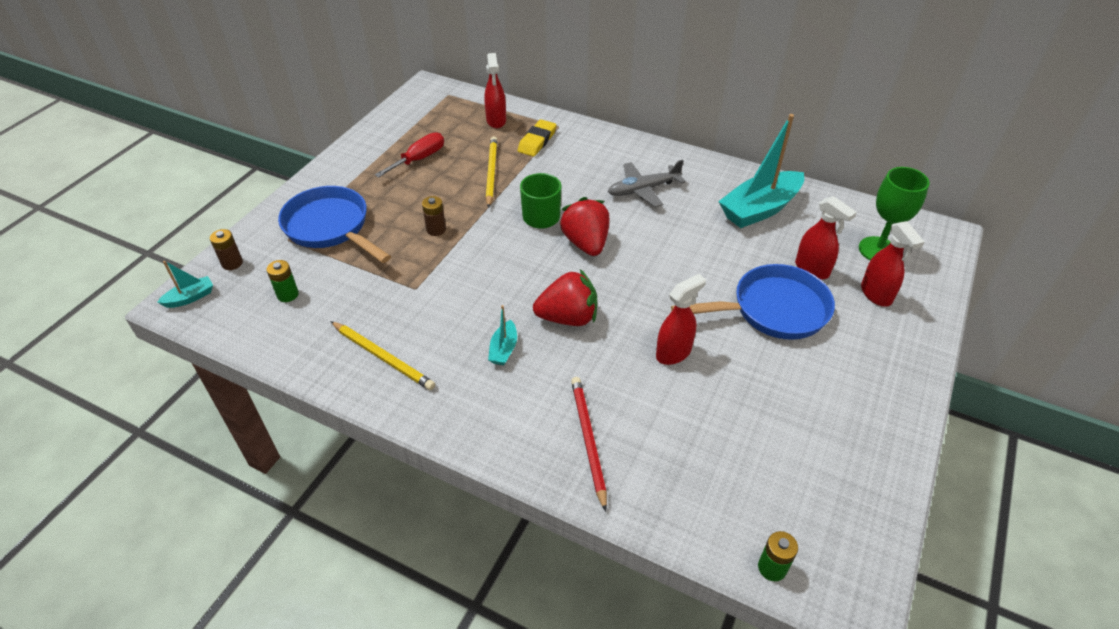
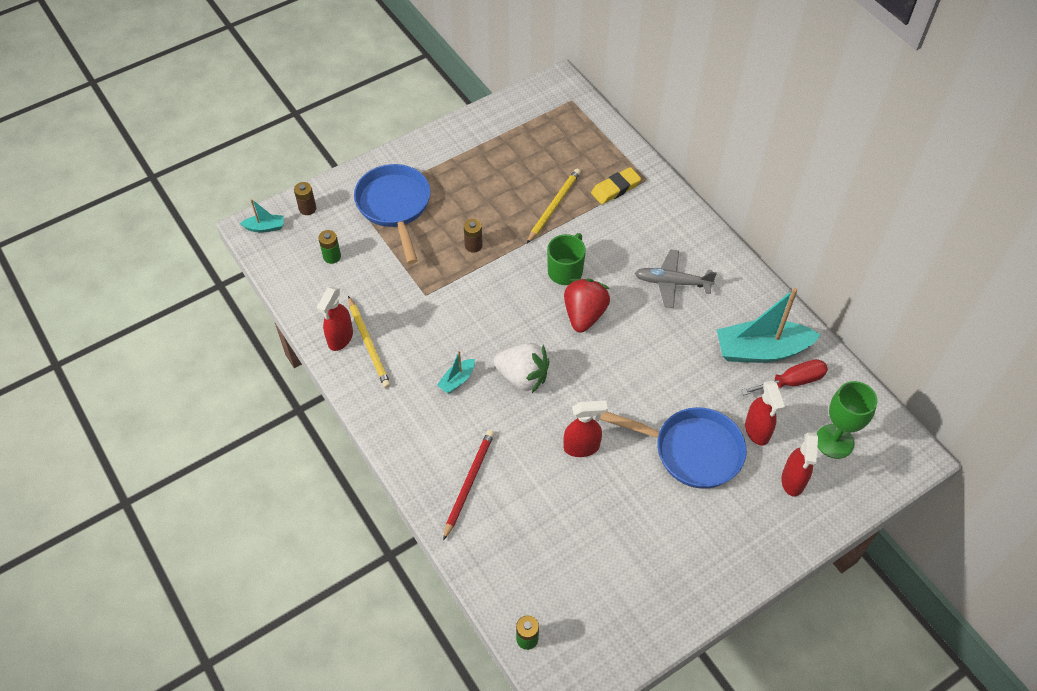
camera: 30 degrees right, 10 degrees up
(419, 159) = (503, 165): red screwdriver -> red screwdriver (792, 381)
(496, 121) = (595, 149): red spray bottle -> red spray bottle (340, 338)
(568, 317) = (523, 377): red strawberry -> white strawberry

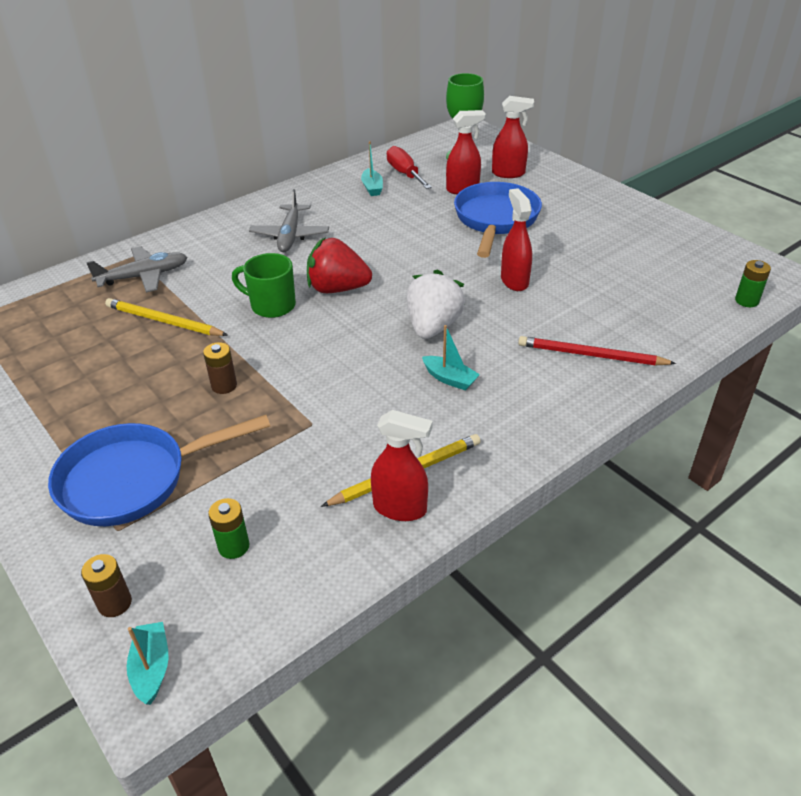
camera: 95 degrees left, 15 degrees down
(615, 188) = (143, 276): yellow eraser -> grey plane
(761, 350) = (372, 188): turquoise boat -> turquoise boat, size x0.46

